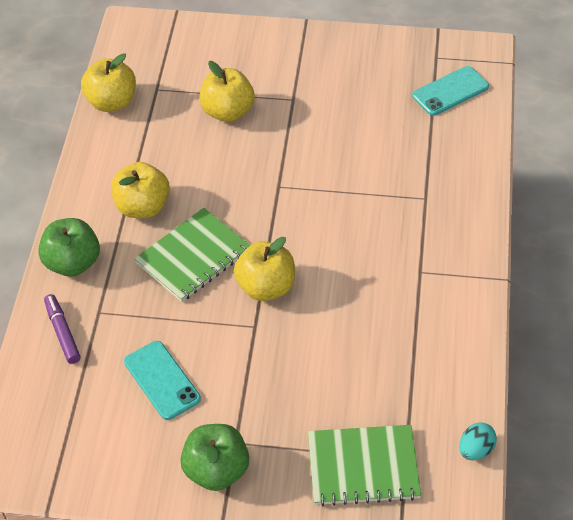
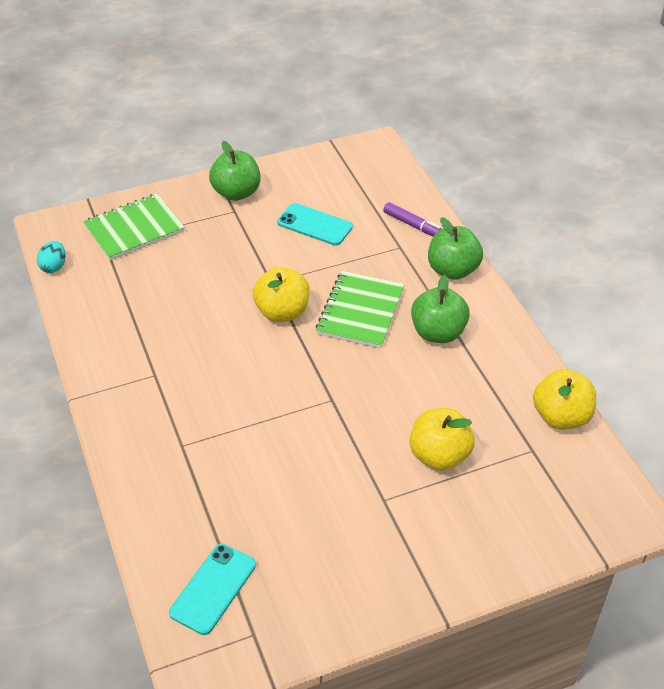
camera: 150 degrees right, 5 degrees down
(142, 207) = (438, 333): yellow apple -> green apple

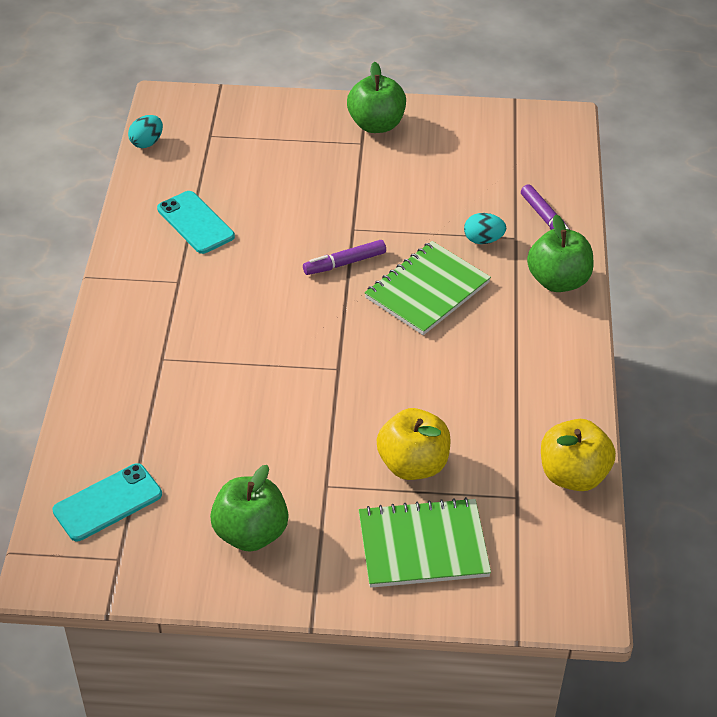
camera: 25 degrees right, 0 degrees up
(134, 229) = (248, 130): green notebook -> green notebook (423, 546)
(282, 312) = (344, 263): yellow apple -> purple marker
(315, 225) = (438, 184): turquoise phone -> turquoise phone (195, 223)
(377, 257) = (483, 240): none -> turquoise egg
(438, 333) = (496, 341): green apple -> green apple (251, 533)

